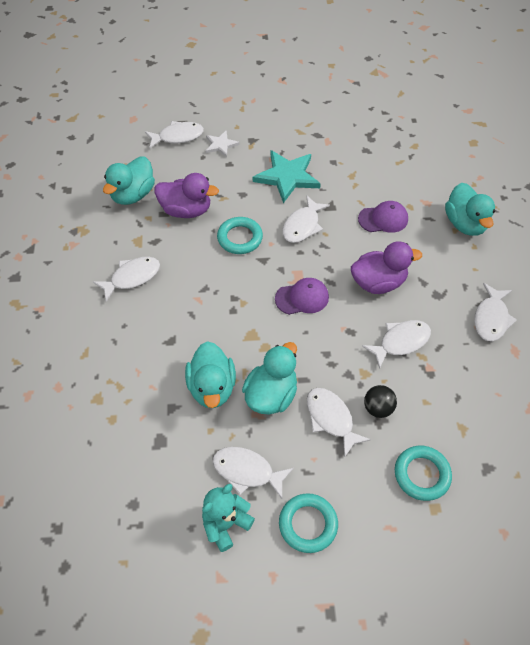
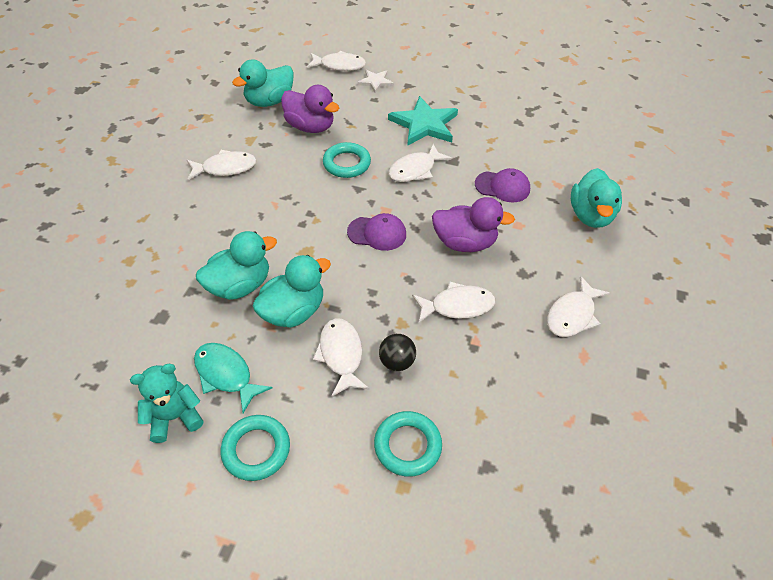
camera: 20 degrees right, 5 degrees down
(212, 387) = (240, 285): turquoise duck -> turquoise duck turned 135 degrees counterclockwise
(247, 471) = (226, 375): white fish -> turquoise fish

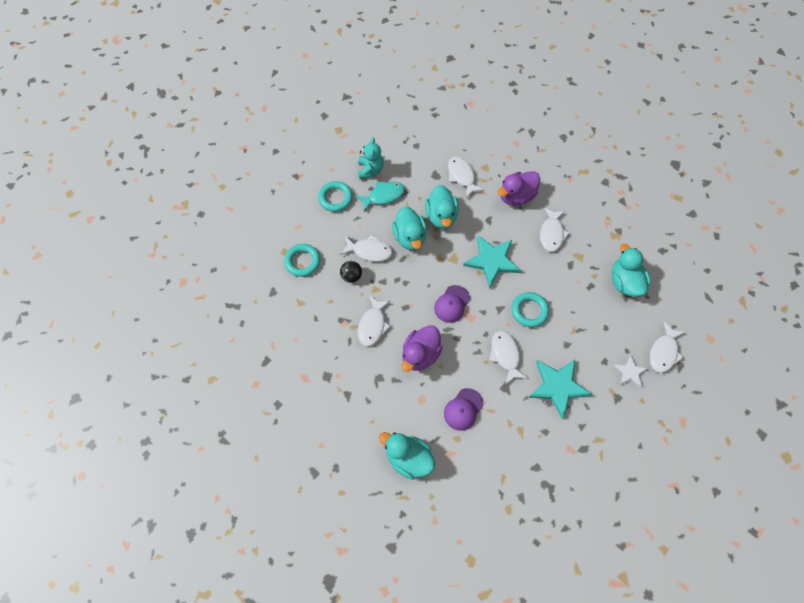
camera: 115 degrees right, 15 degrees up
(292, 212) = (492, 261): none -> turquoise star
(310, 127) = (582, 301): purple duck -> purple duck (516, 196)
(572, 315) = (334, 389): white fish -> white fish (461, 176)

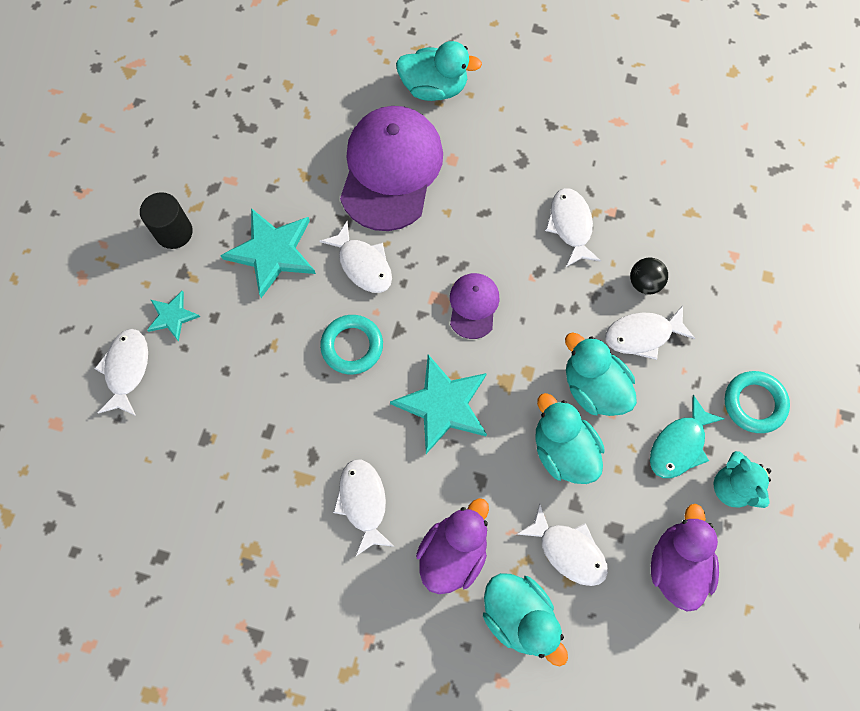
camera: 155 degrees right, 5 degrees up
(302, 261) = (730, 273): turquoise ring -> none
(420, 354) = (482, 215): purple duck -> purple duck (677, 564)
(463, 409) = (391, 170): purple cap -> purple cap, size x2.05
(617, 428) = (174, 232): none -> black cylinder
(624, 282) = (214, 463): turquoise duck -> turquoise duck (519, 616)
(630, 372) = (172, 316): white star -> turquoise star

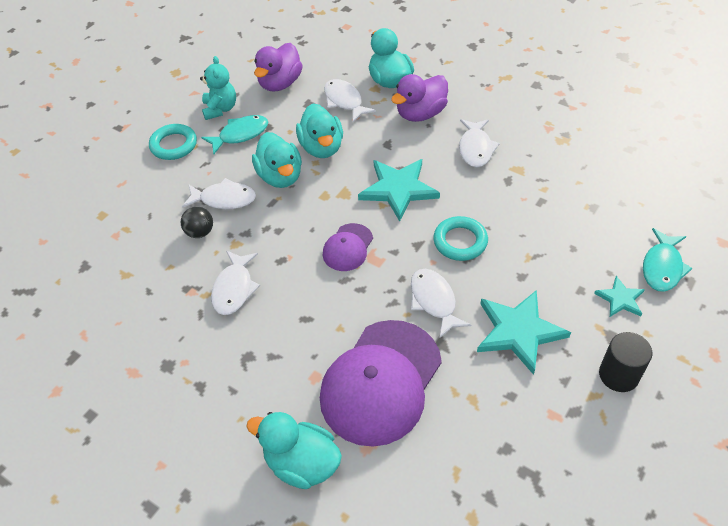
camera: 160 degrees left, 20 degrees down
(127, 369) = (662, 267): white fish -> turquoise fish

